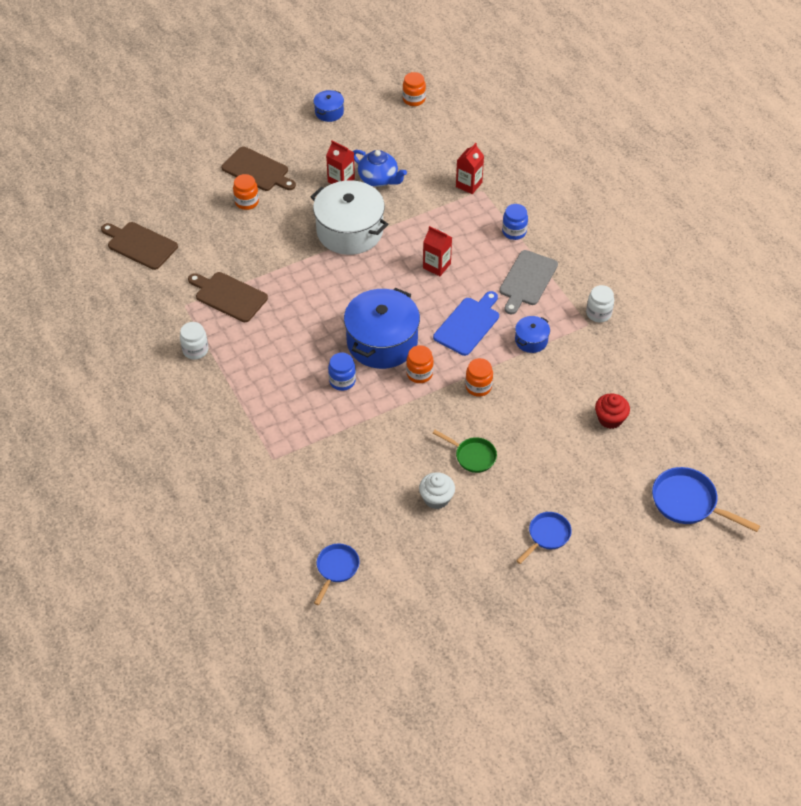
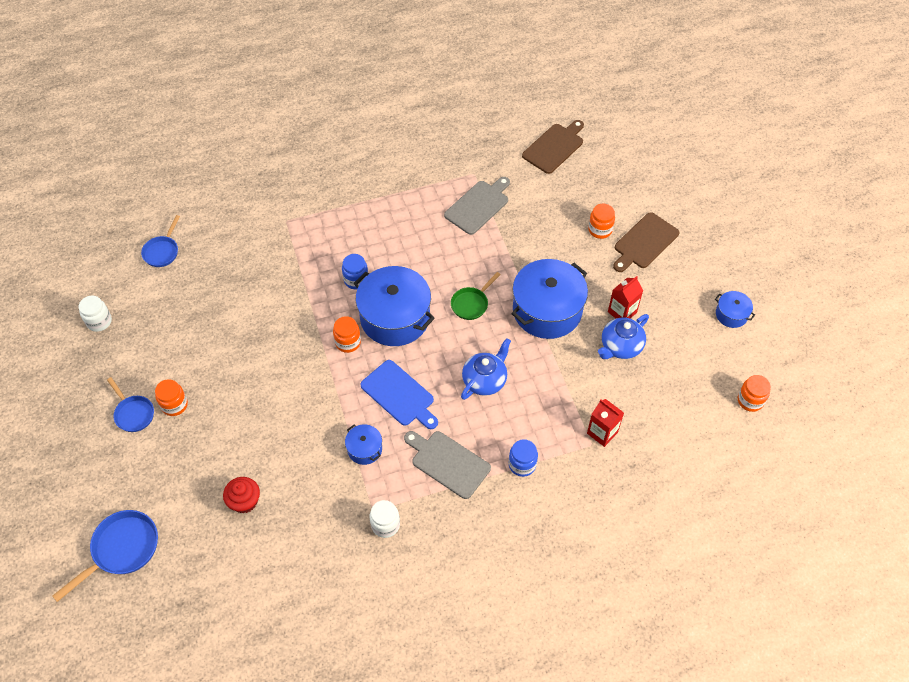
camera: 100 degrees right, 5 degrees up
(195, 350) = (419, 177): white jar -> white jar (99, 321)
(229, 296) = (478, 206): brown cutting board -> grey cutting board
(336, 569) = (162, 251): blue pan -> blue pan turned 75 degrees clockwise
(349, 231) = (547, 310): white pot -> blue pot
(436, 498) = (204, 333): white cupcake -> none
(437, 266) = (485, 380): red carton -> blue teapot
(472, 456) = (240, 369): green pan -> green pan (471, 304)
(478, 387) = (318, 389): orange jar -> orange jar (174, 405)

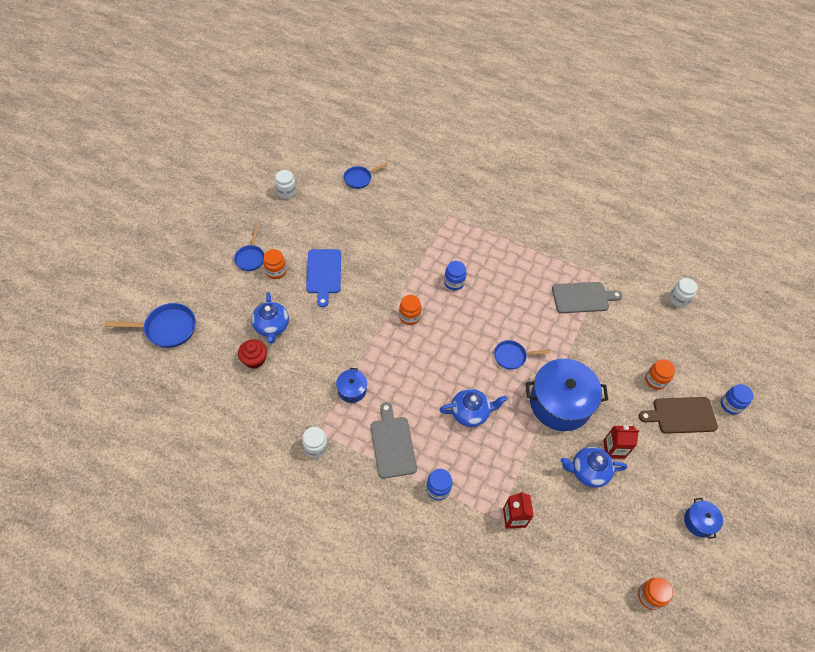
camera: 40 degrees right, 0 degrees up
(228, 458) = (271, 326): none -> blue teapot
(395, 317) = (454, 325): blue pot -> none
(399, 395) = (407, 375): blue cutting board -> blue cutting board (323, 273)
(471, 304) = (512, 356): green pan -> blue pan
(554, 147) = (678, 299): brown cutting board -> white jar
(671, 204) = (731, 405): none -> blue jar

